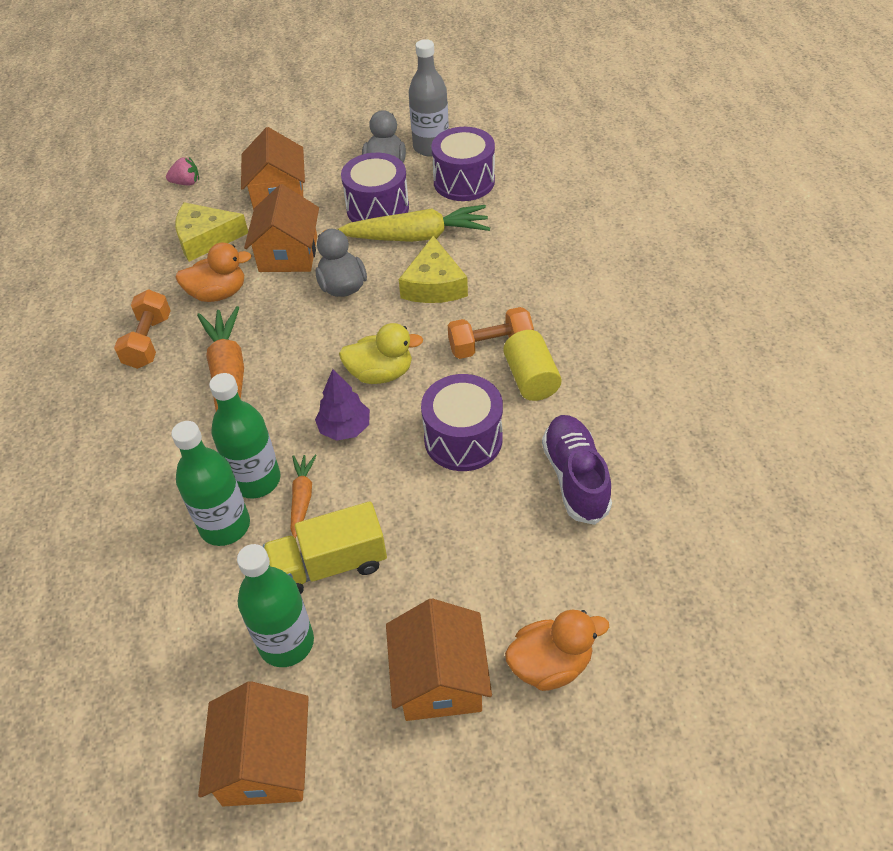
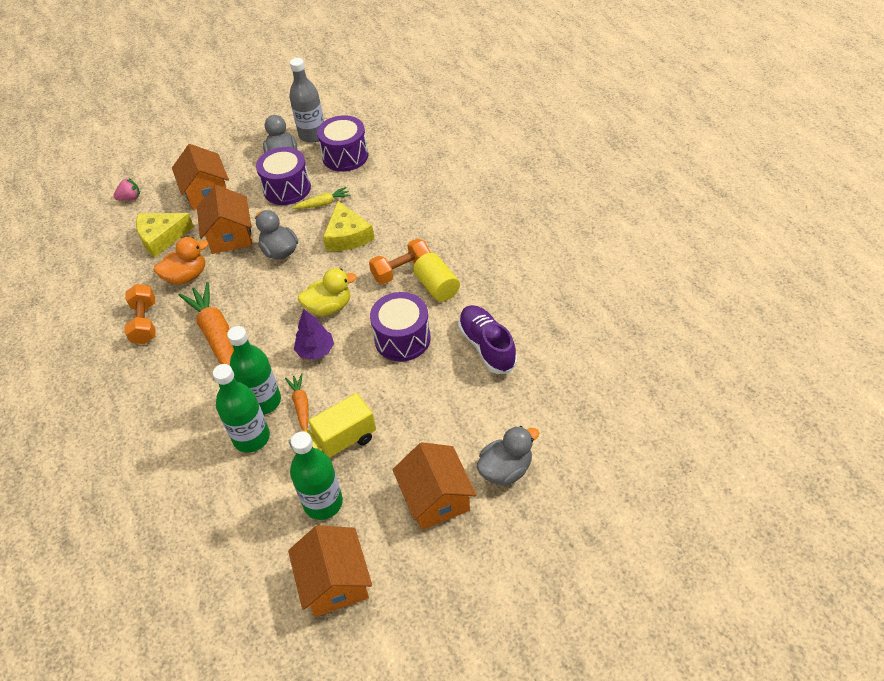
camera: 15 degrees left, 0 degrees up
(416, 236) = (323, 203): yellow carrot -> yellow carrot, size x0.51
(550, 664) = (505, 469): orange duck -> grey duck

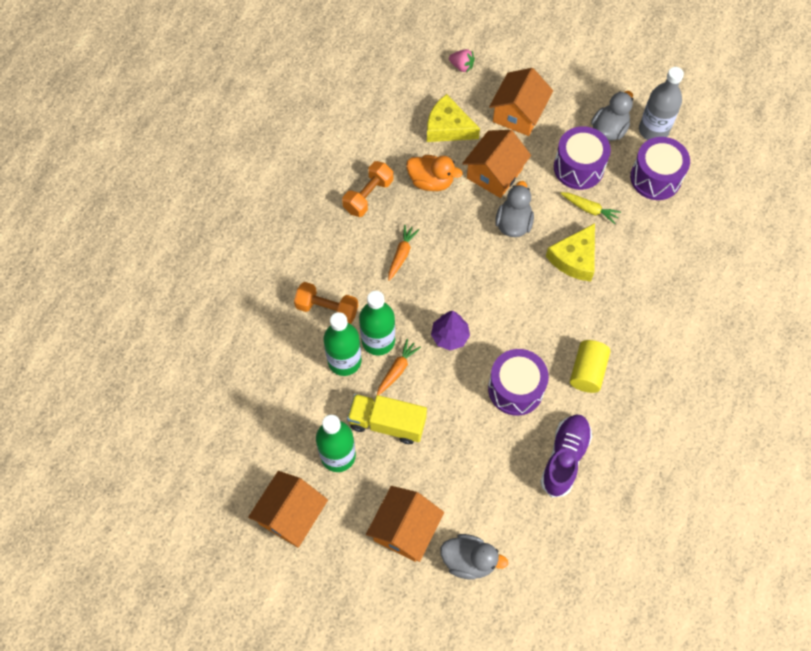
camera: 45 degrees right, 15 degrees up
(216, 335) = (401, 254): orange carrot -> orange carrot, size x0.51
(329, 307) = (496, 309): yellow duck -> none
(401, 270) = (578, 330): orange dumbbell -> orange dumbbell (327, 309)

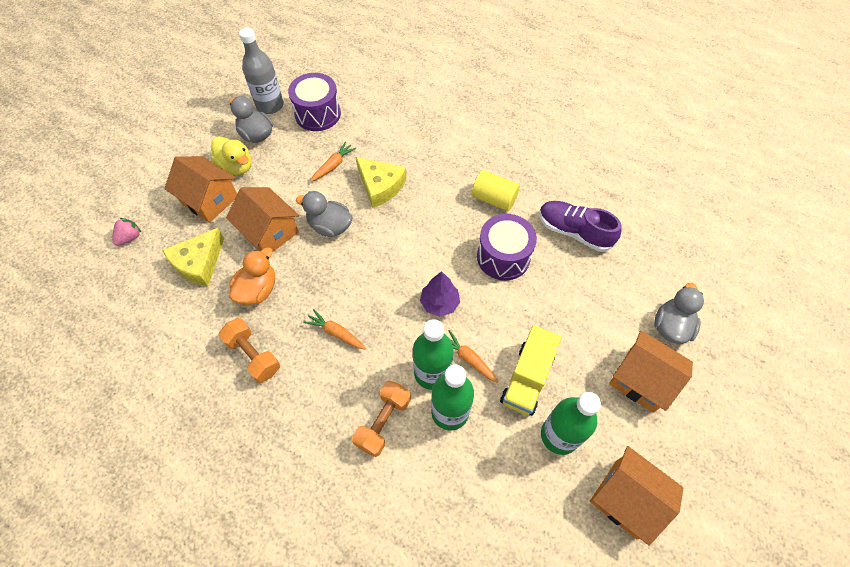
camera: 80 degrees left, 5 degrees down
(563, 124) = (236, 166): none -> yellow duck
(578, 167) = (287, 165): purple drum -> none
(589, 209) = (333, 165): yellow carrot -> orange carrot

